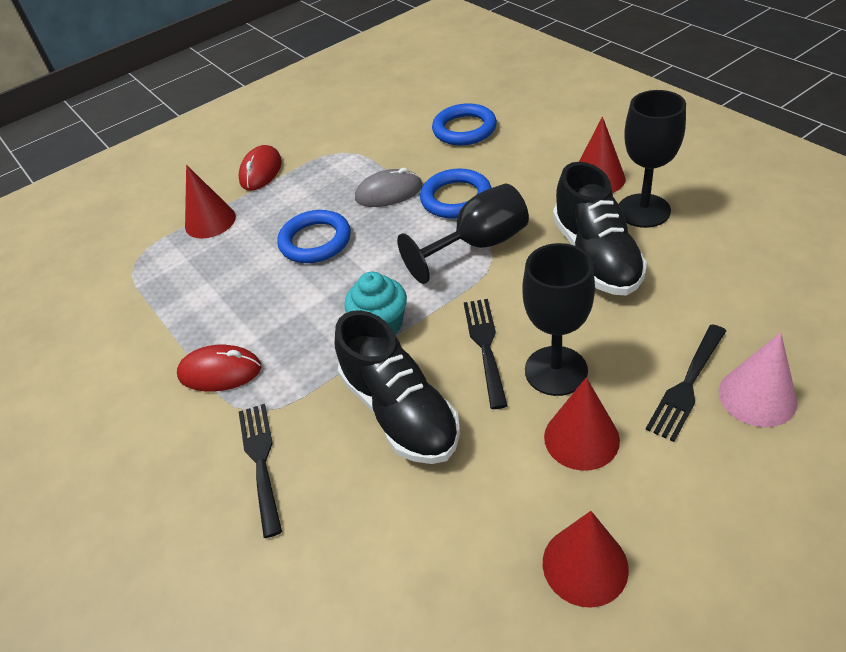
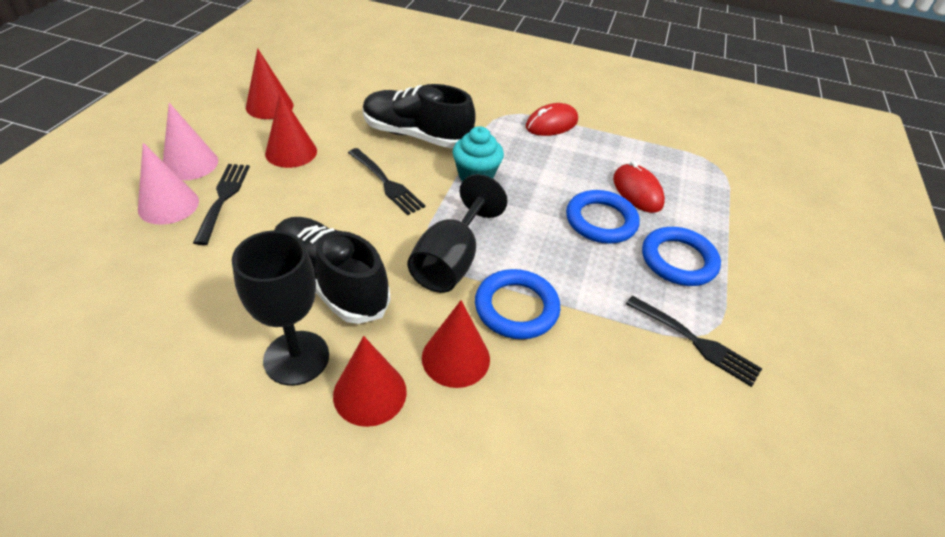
camera: 135 degrees right, 0 degrees up
(210, 221) = (714, 211): red cone -> red cone (456, 358)
(261, 171) = (753, 276): red mouse -> red mouse (637, 191)
(261, 462) = (474, 97): black fork -> black fork (695, 341)
(389, 193) = (592, 292): grey mouse -> none
(464, 129) = (603, 430): blue ring -> blue ring (678, 260)
(556, 371) = (325, 182): black goblet -> none
(729, 464) = (190, 163): none -> pink cone

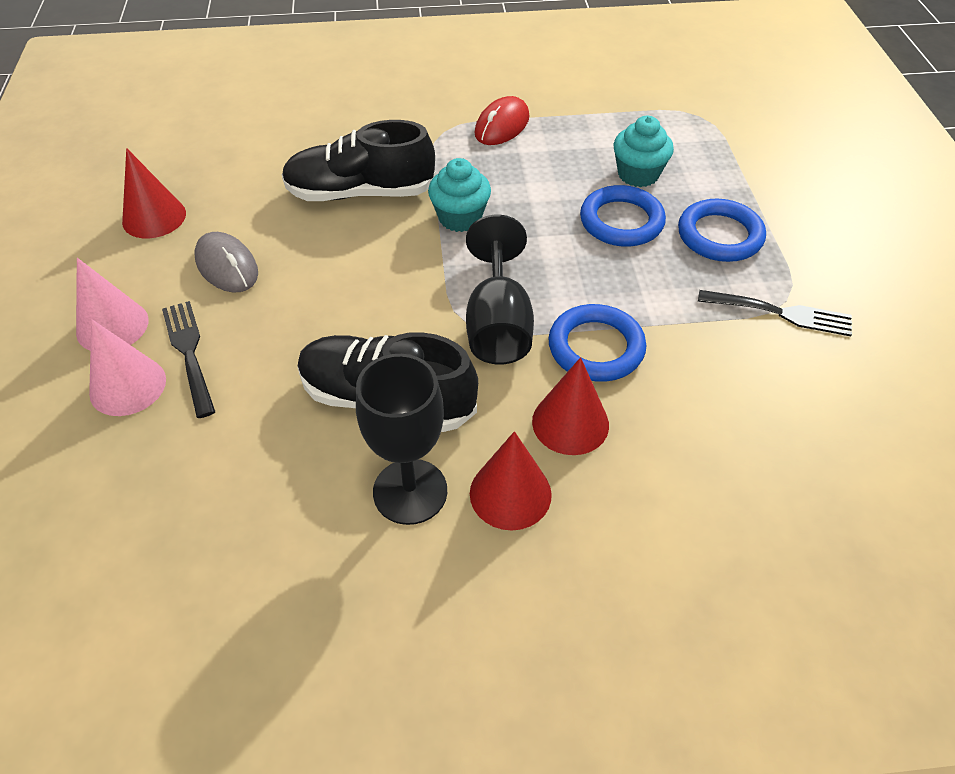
camera: 20 degrees left, 5 degrees up
(291, 152) = (227, 266): red cone -> grey mouse
(386, 183) = (366, 263): black fork -> none
(637, 191) = (638, 174): red mouse -> turquoise cupcake

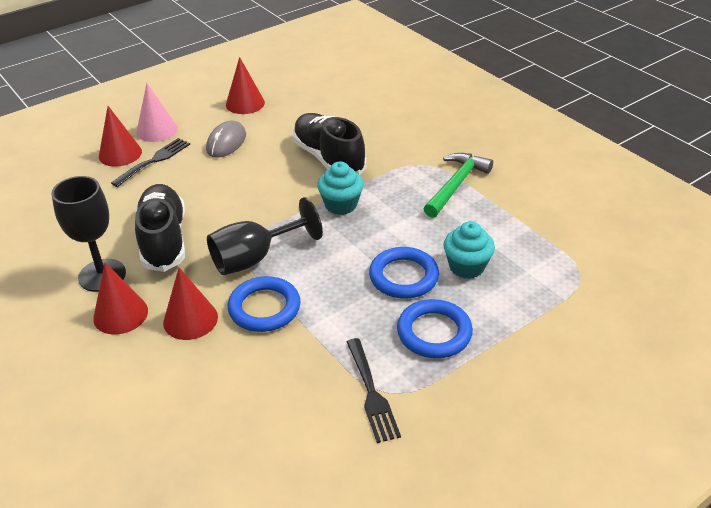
camera: 60 degrees right, 10 degrees down
(128, 386) = (120, 154): pink cone -> red cone
(502, 126) = (456, 185): red mouse -> green hammer

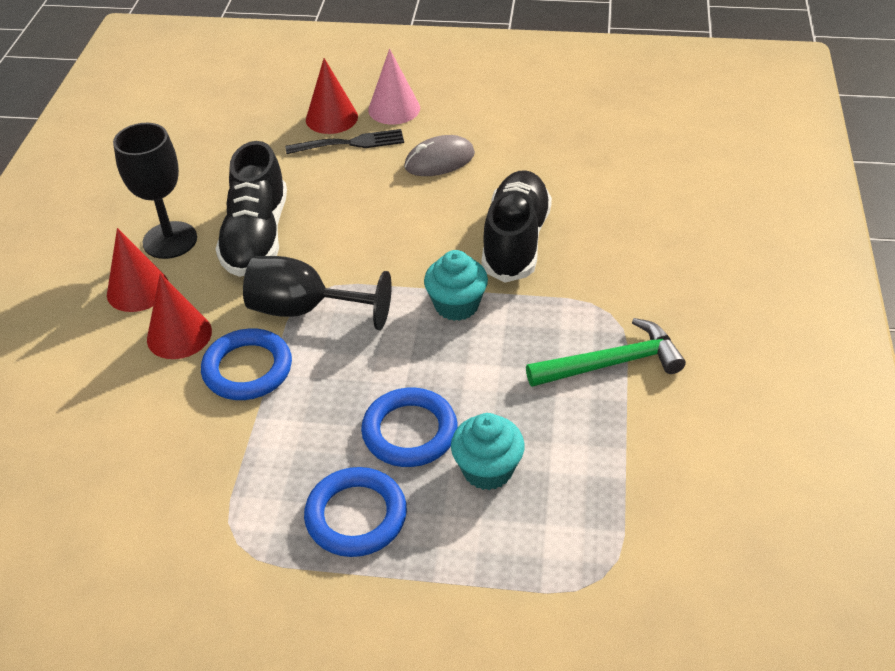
camera: 45 degrees right, 5 degrees up
(164, 240) = (256, 237): black shoe -> black shoe turned 150 degrees clockwise
(245, 103) = (515, 123): red cone -> none
(371, 393) = (222, 529): black fork -> none

